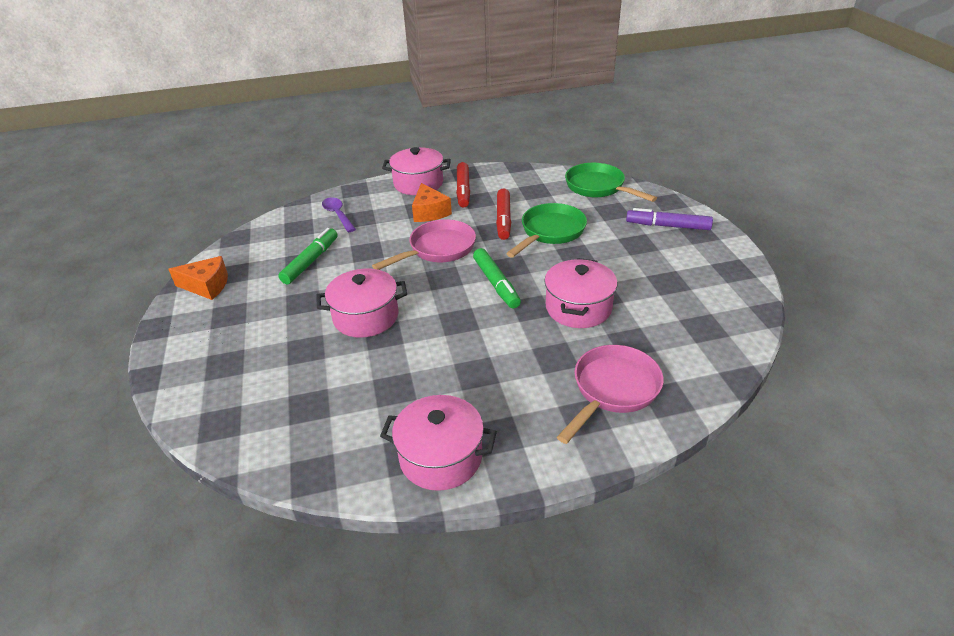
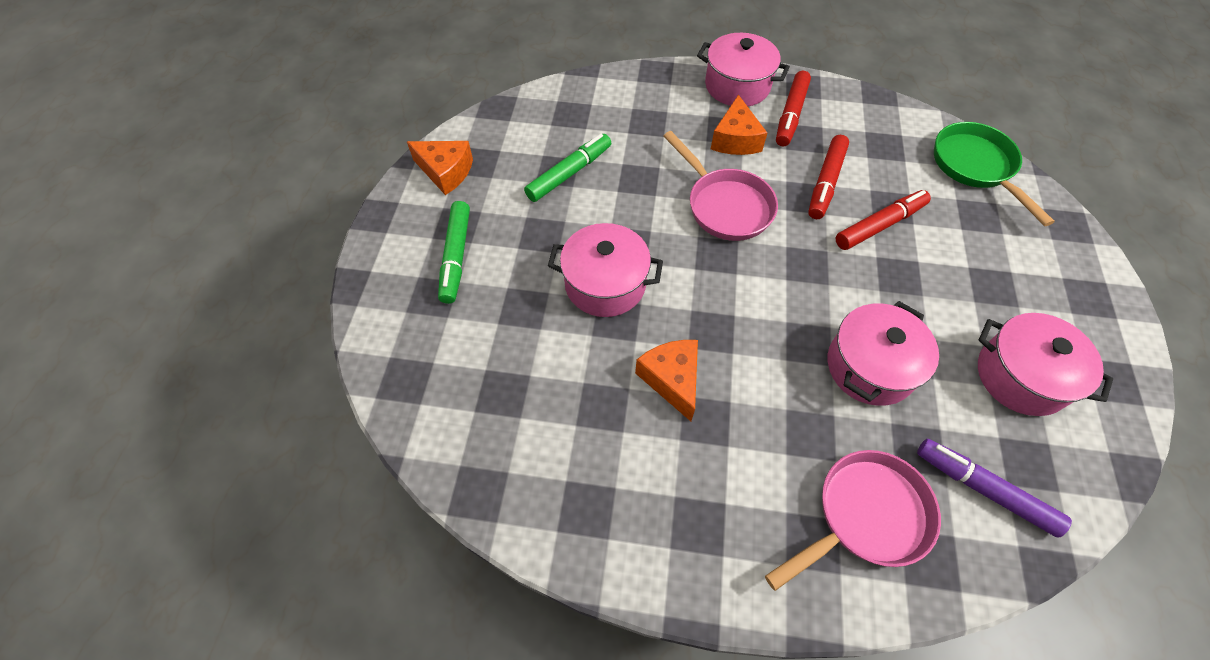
camera: 20 degrees right, 20 degrees up
(338, 215) = (623, 108): purple spoon -> none
(438, 249) = (725, 205): pink pan -> pink pan turned 75 degrees clockwise
(441, 357) = (672, 379): none -> orange cheese
(441, 457) = (622, 529): pink pot -> pink pot (1021, 376)
(496, 284) = (778, 288): green marker -> green marker (456, 257)
(550, 232) = (879, 225): green pan -> red marker
(667, 226) = (1048, 269): purple marker -> purple marker (984, 489)

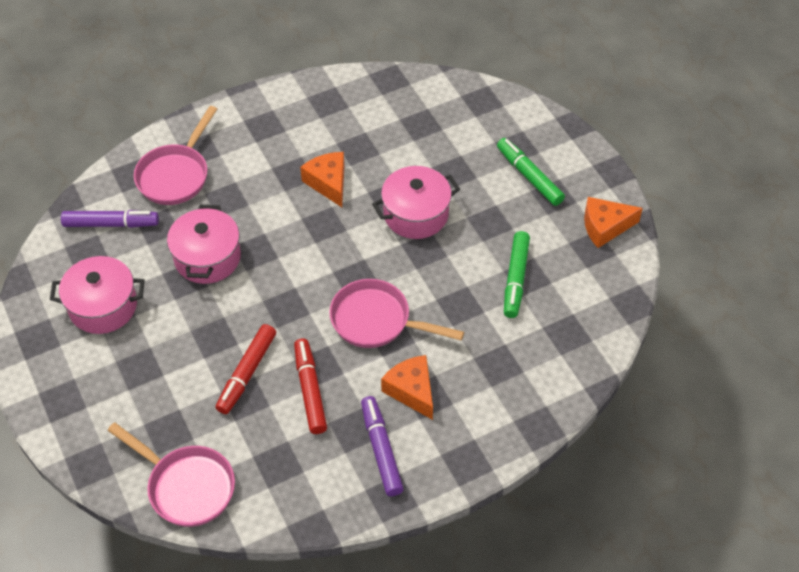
camera: 145 degrees right, 5 degrees down
(672, 379) = (328, 183): orange cheese -> orange cheese turned 150 degrees counterclockwise
(737, 86) = (452, 456): pink pot -> none
(791, 115) = (381, 450): red marker -> purple marker
(975, 167) = (186, 486): green pan -> pink pan

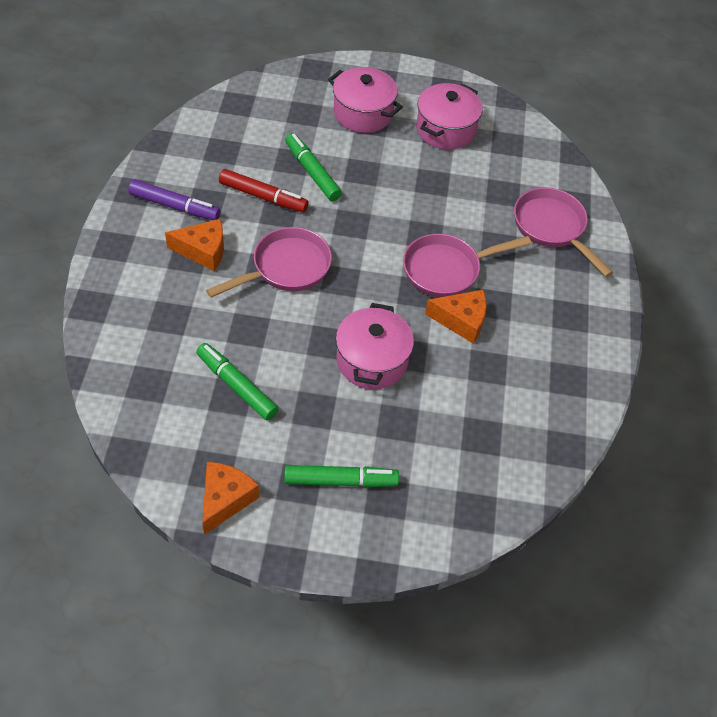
camera: 120 degrees right, 0 degrees up
(111, 224) = (527, 168): purple marker -> none
(186, 486) = (253, 102): pink pan -> pink pan (447, 270)
(207, 258) = (443, 204): pink pot -> pink pot (363, 113)
(247, 373) = (312, 172): red marker -> green marker

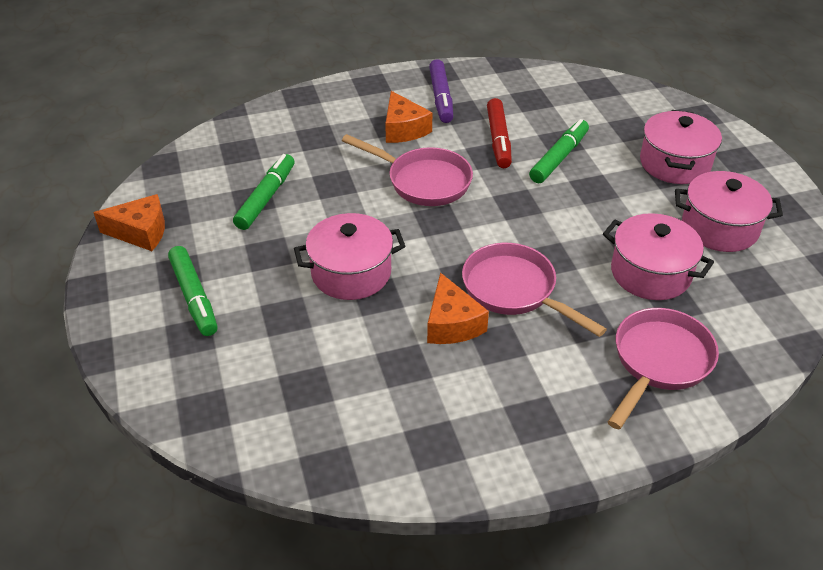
camera: 70 degrees right, 10 degrees down
(470, 188) = (650, 273): none -> pink pot

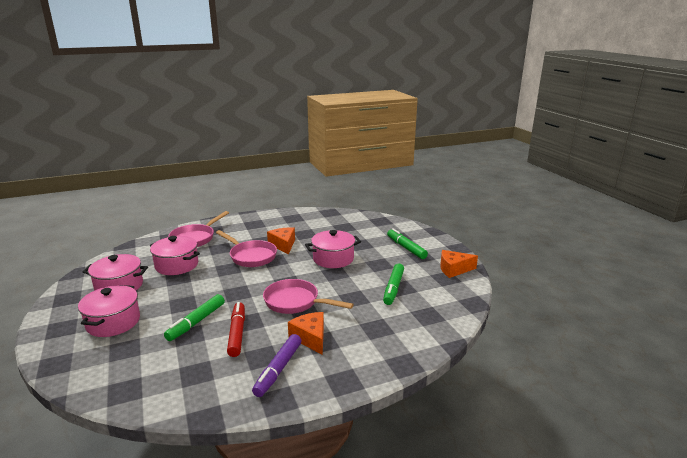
camera: 175 degrees right, 20 degrees down
(441, 97) = (278, 369): purple marker -> purple marker turned 150 degrees counterclockwise

